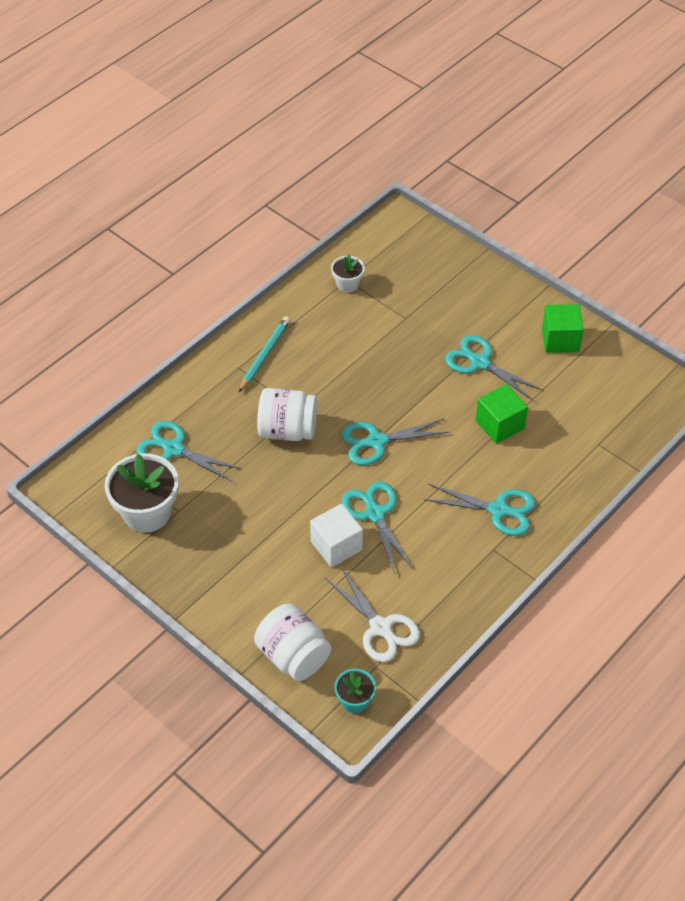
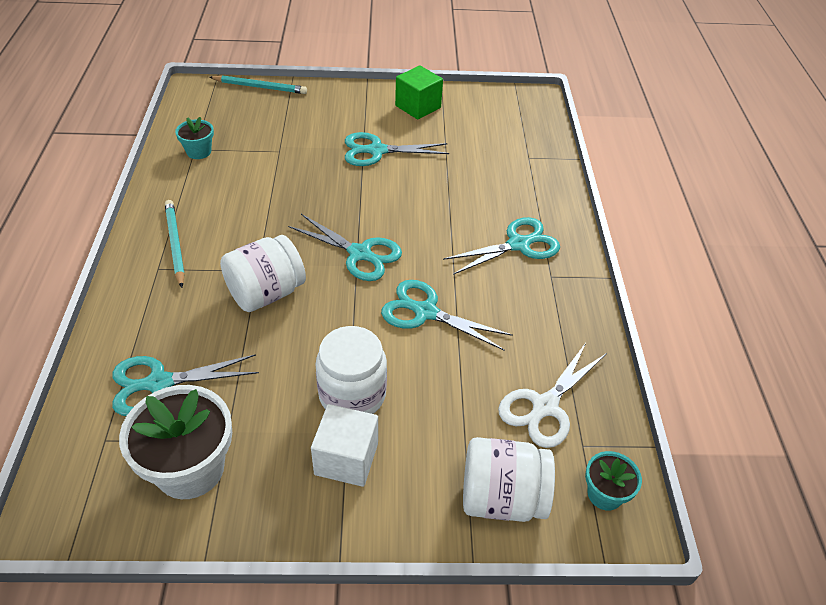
camera: 45 degrees left, 5 degrees down
(273, 534) = (352, 394): none -> white jar
(336, 546) = (423, 363): white cube -> white cube (346, 459)
(347, 284) = (199, 152): white flower pot -> turquoise flower pot
(377, 441) = (360, 254): turquoise scissors -> turquoise scissors turned 90 degrees counterclockwise
(380, 627) = (545, 406): white scissors -> white scissors turned 120 degrees clockwise
(450, 246) = (260, 87): none -> turquoise pencil
(499, 425) = (444, 184): green cube -> none

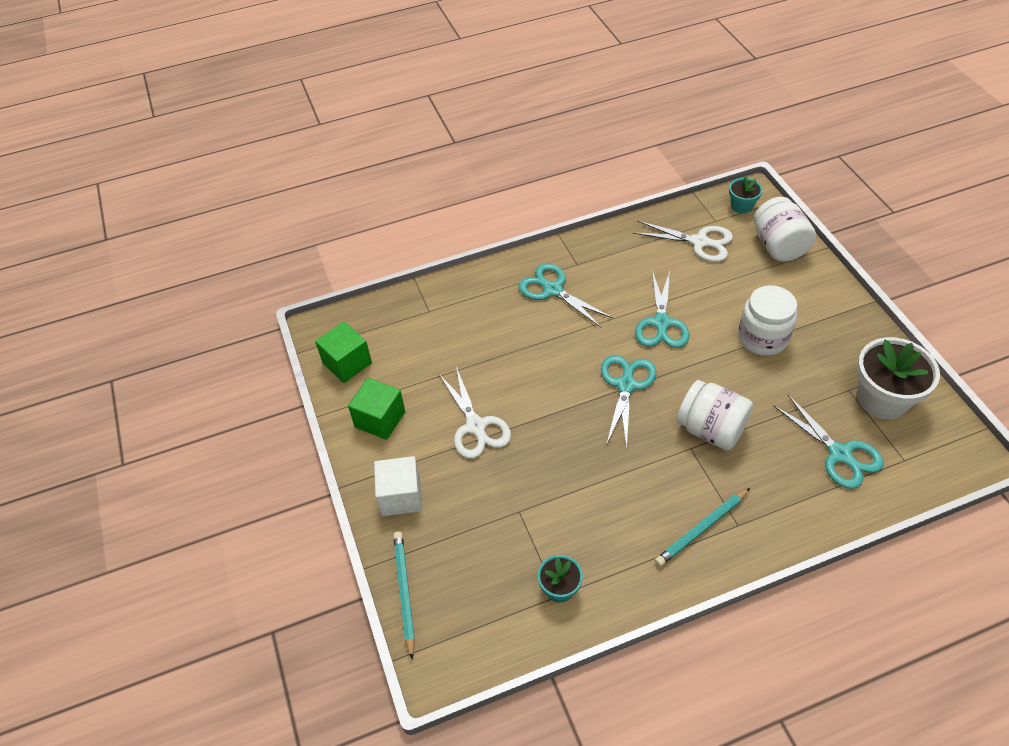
camera: 105 degrees left, 5 degrees up
(346, 459) = (810, 322): white cube -> white cube (401, 496)
(377, 151) = (476, 426): turquoise scissors -> white scissors
(488, 103) = (347, 363): none -> green cube

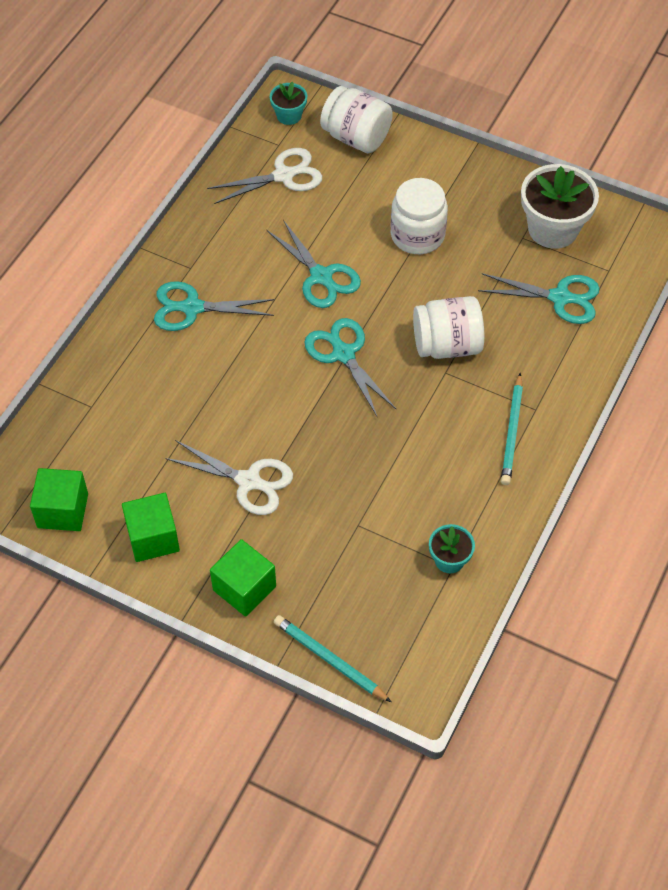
camera: 45 degrees left, 5 degrees up
(401, 496) = (244, 588): white cube -> green cube

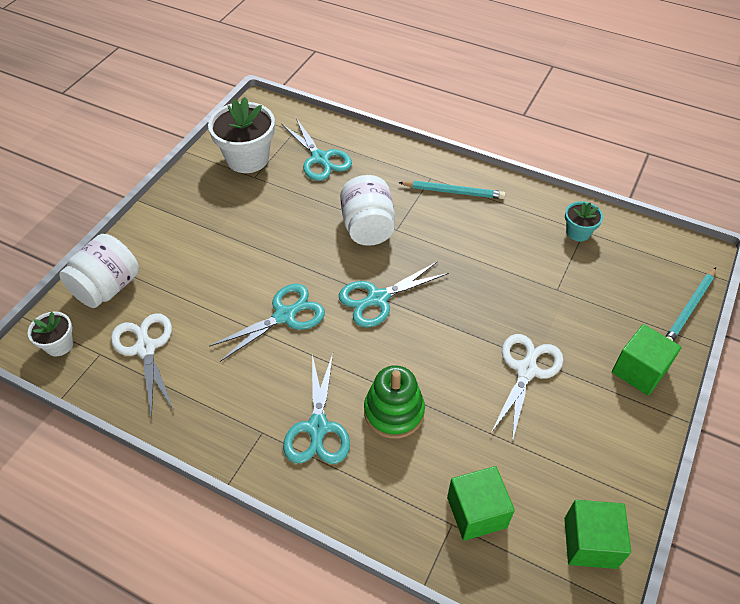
camera: 90 degrees left, 5 degrees down
(153, 538) = (604, 450): green cube -> green cube (476, 512)
(206, 366) = (394, 412): none -> green stacking toy
(289, 115) = (59, 345): turquoise flower pot -> white flower pot
(417, 235) = (242, 244): white jar -> none
(560, 298) = (320, 158): turquoise scissors -> turquoise scissors turned 135 degrees clockwise

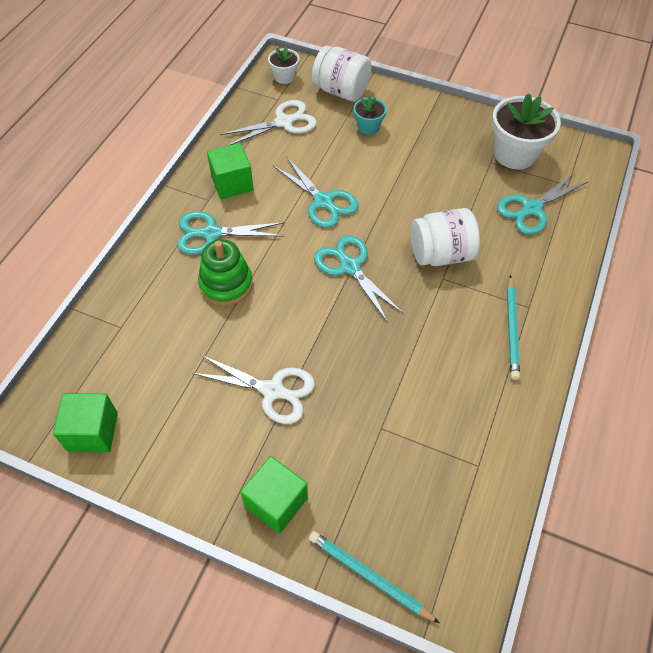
camera: 85 degrees right, 5 degrees up
(476, 512) = (129, 345): green cube -> green cube (232, 183)
(578, 232) = (474, 458): turquoise flower pot -> turquoise flower pot (368, 127)

